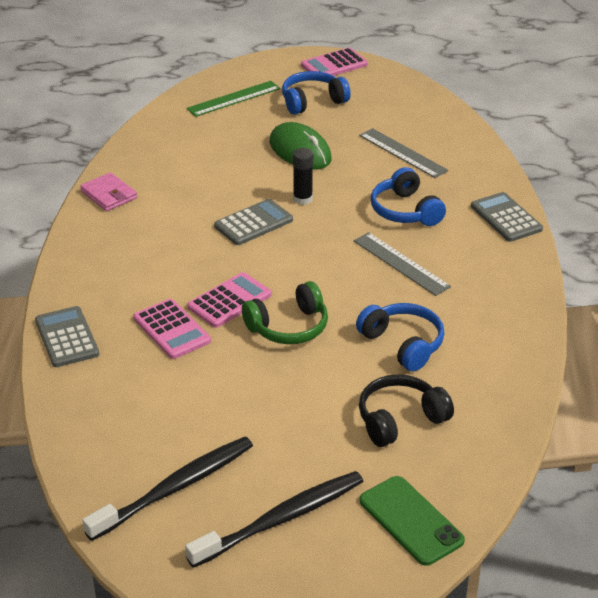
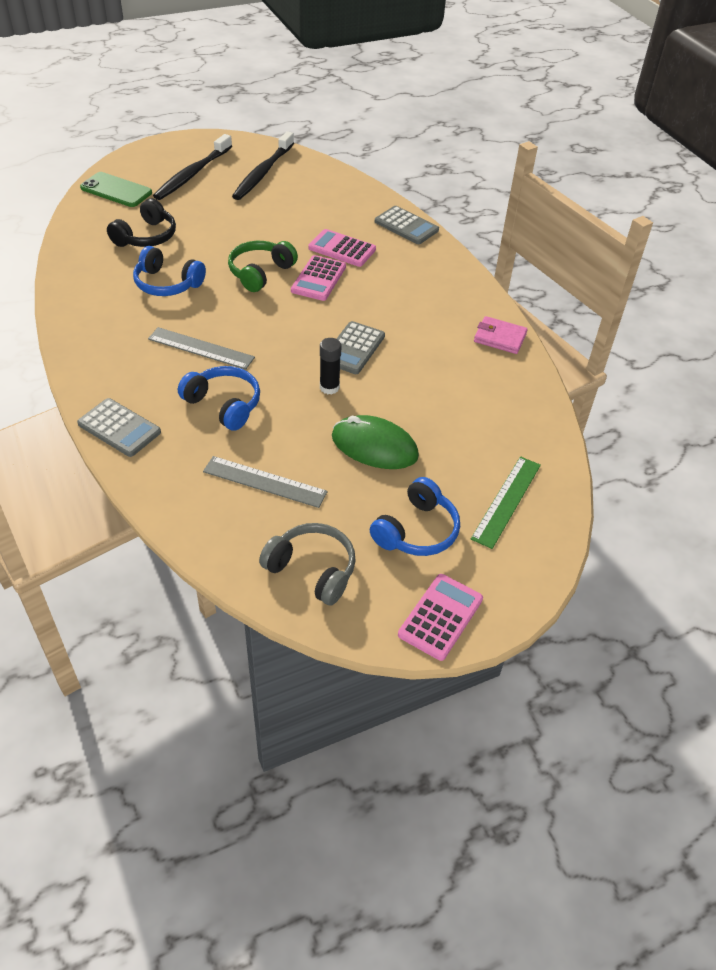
camera: 150 degrees right, 10 degrees up
(399, 102) = (312, 570): none -> grey headphones

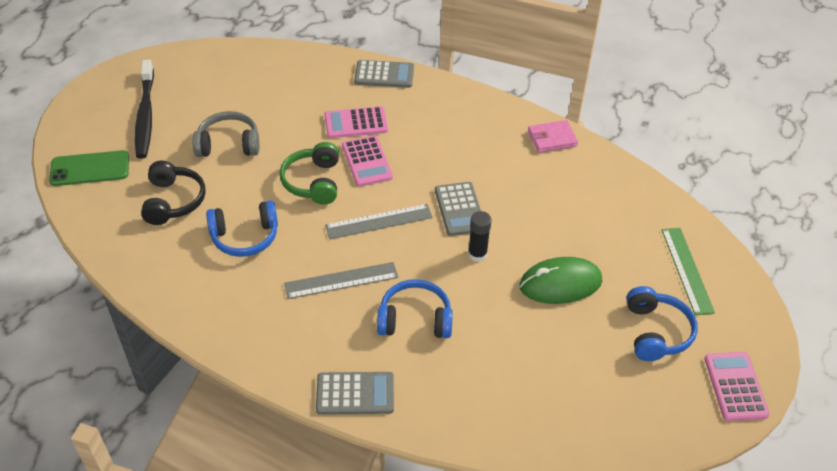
camera: 35 degrees left, 0 degrees up
(263, 173) = (209, 82): black toothbrush -> none
(264, 482) = (516, 364): grey ruler -> grey ruler (379, 222)
(312, 570) = (622, 411): grey headphones -> grey headphones (228, 144)

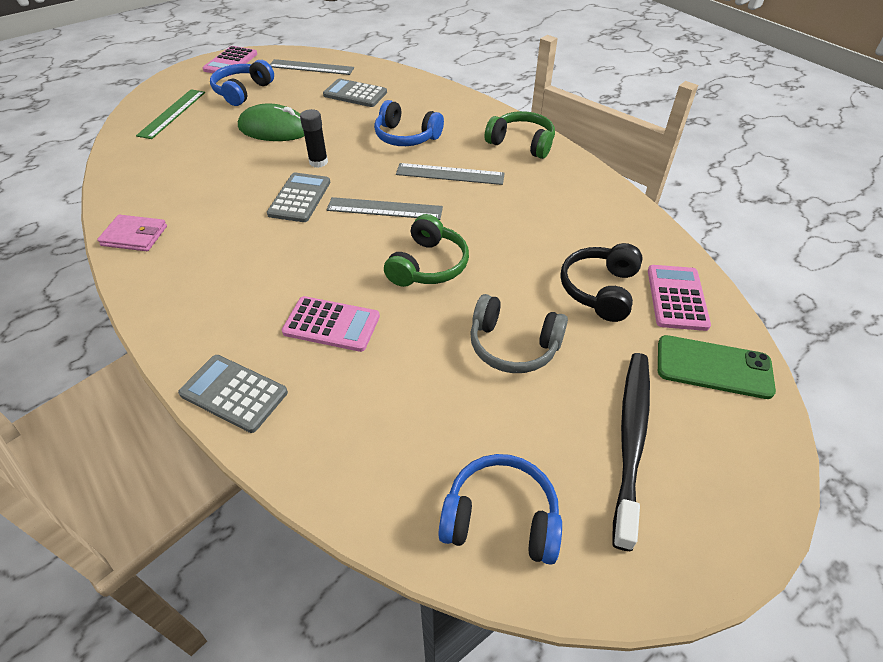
camera: 155 degrees left, 0 degrees up
(245, 237) = (526, 231): blue headphones -> blue headphones (500, 518)
(283, 352) = (521, 143): none -> green headphones
(355, 394) = (478, 112): grey calculator -> grey calculator (355, 94)
(367, 161) = (354, 271): pink calculator -> pink calculator (677, 298)
(625, 414) = (311, 67): none -> grey ruler

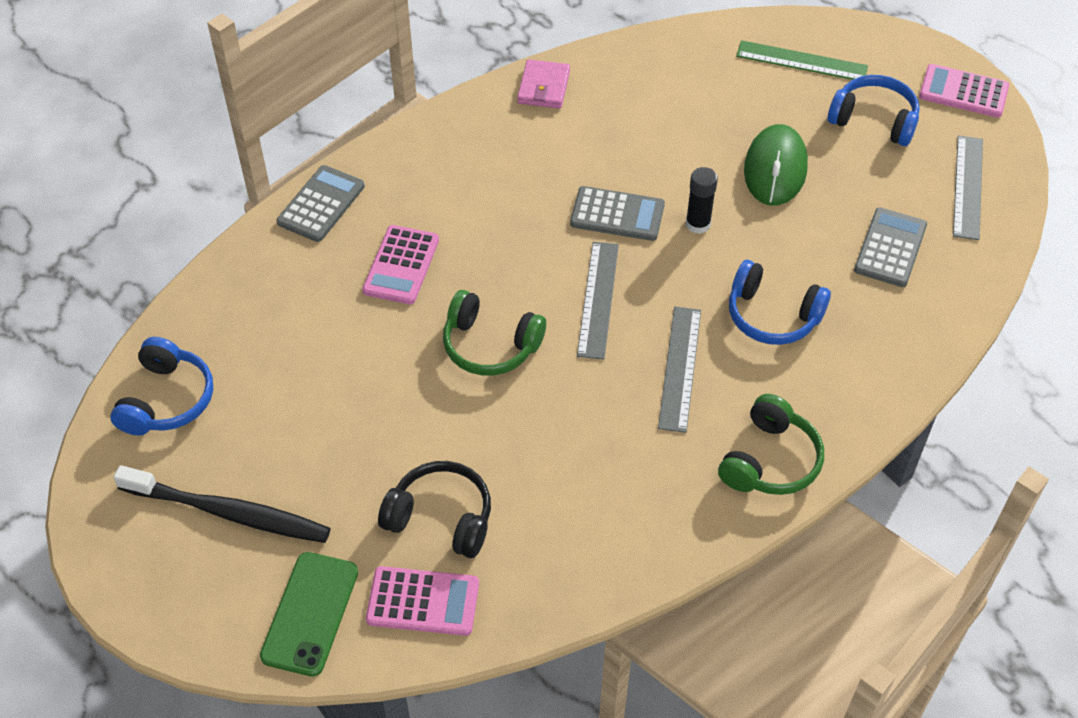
camera: 90 degrees right, 5 degrees up
(406, 137) = (772, 316): blue headphones -> blue headphones turned 90 degrees counterclockwise
(513, 345) = (359, 422): grey headphones -> none

